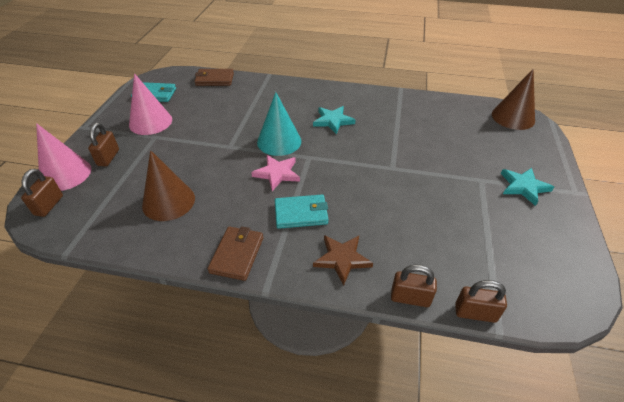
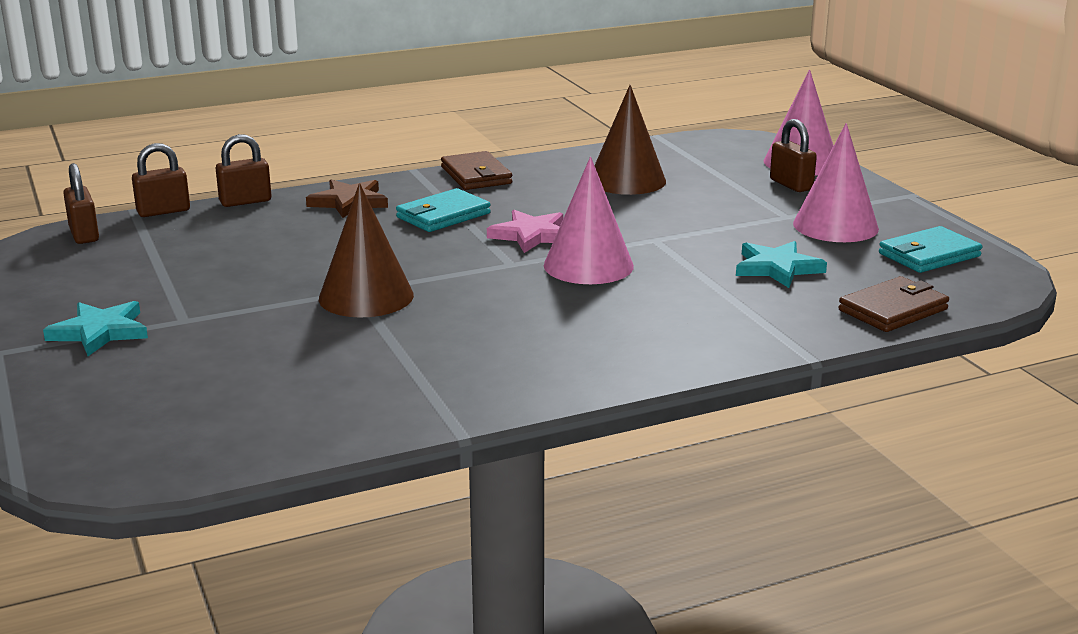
camera: 145 degrees right, 20 degrees down
(49, 205) = (752, 145): brown padlock -> brown padlock (84, 234)
(279, 141) = (588, 265): turquoise cone -> pink cone
(333, 121) = (537, 319): turquoise star -> turquoise star (777, 268)
(513, 117) = (126, 454): brown cone -> brown cone (366, 296)

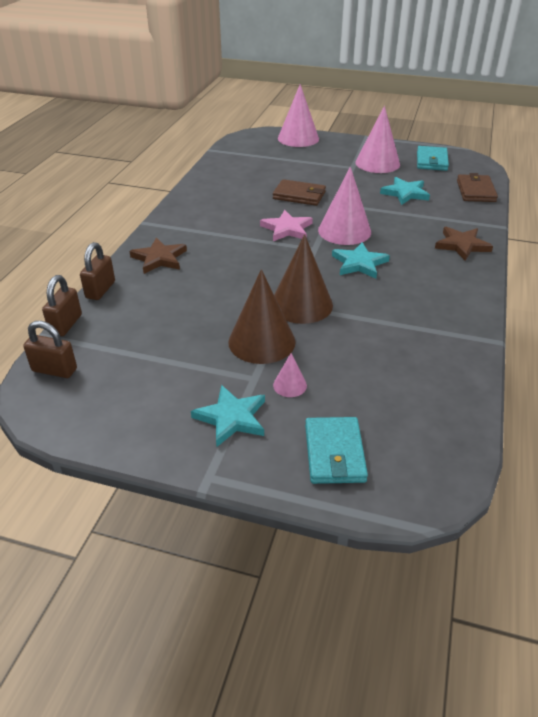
camera: 50 degrees left, 15 degrees up
(192, 341) = (290, 385): none -> pink cone
(443, 215) = (224, 240): turquoise wallet -> turquoise wallet (334, 453)
(476, 175) = (184, 210): brown wallet -> brown wallet (299, 195)
(518, 298) = (359, 263): none -> turquoise star
(627, 180) = (255, 179): brown cone -> brown cone (261, 341)
(690, 345) = (462, 245): none -> brown star
(791, 185) = (319, 151): brown padlock -> none

